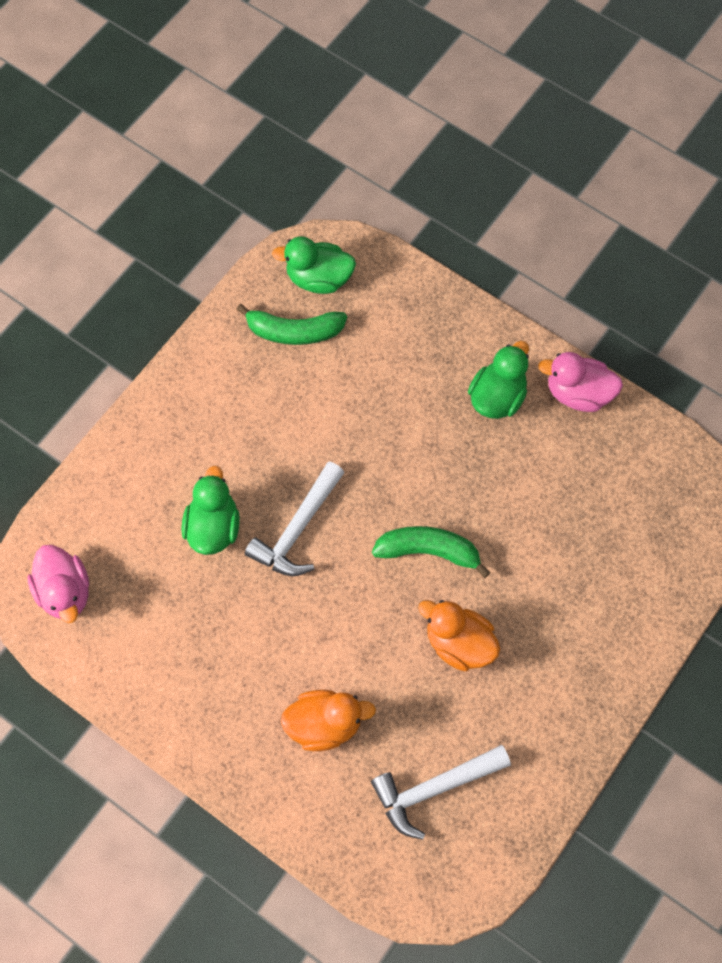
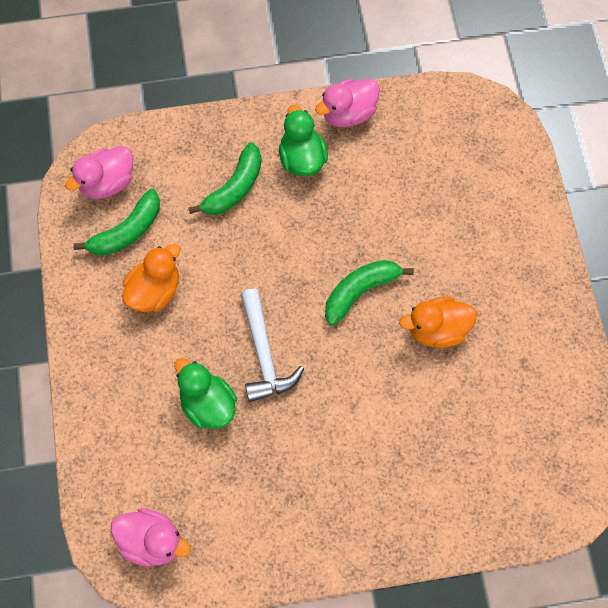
camera: 45 degrees left, 0 degrees up
(319, 279) = (107, 183): green duck -> pink duck
(325, 724) = (410, 458): orange duck -> orange duck (154, 291)
(415, 372) = (234, 188): none -> green banana
(434, 788) = (515, 430): white hammer -> none

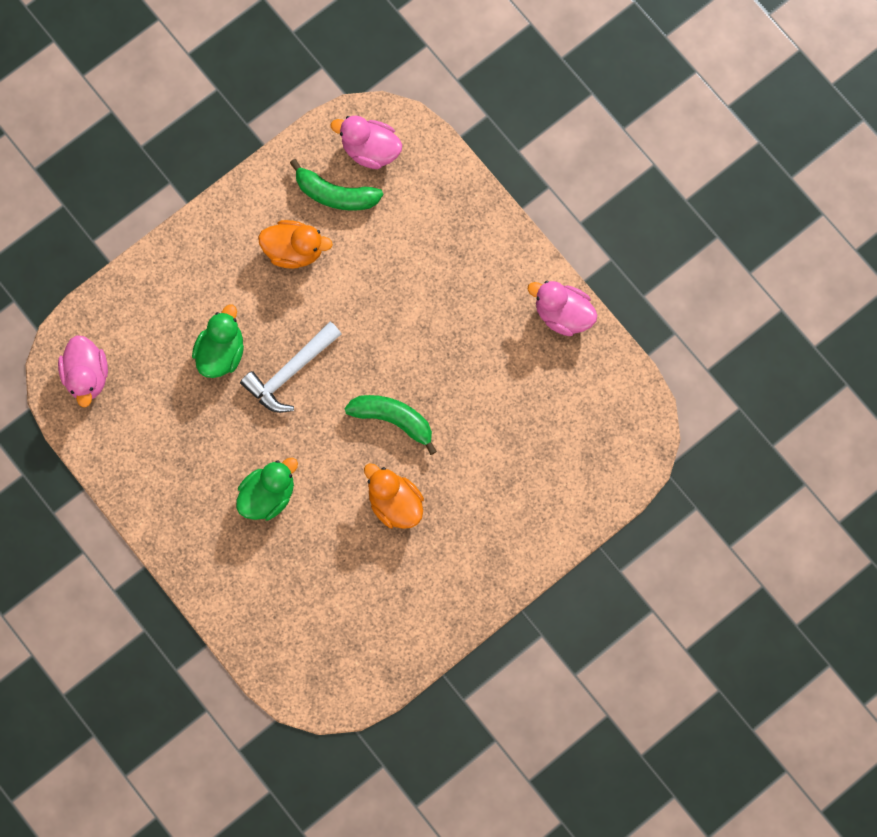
camera: 60 degrees right, 10 degrees up
(234, 188) = (429, 258): green banana -> none
(302, 159) = (492, 299): green duck -> green duck (268, 494)

